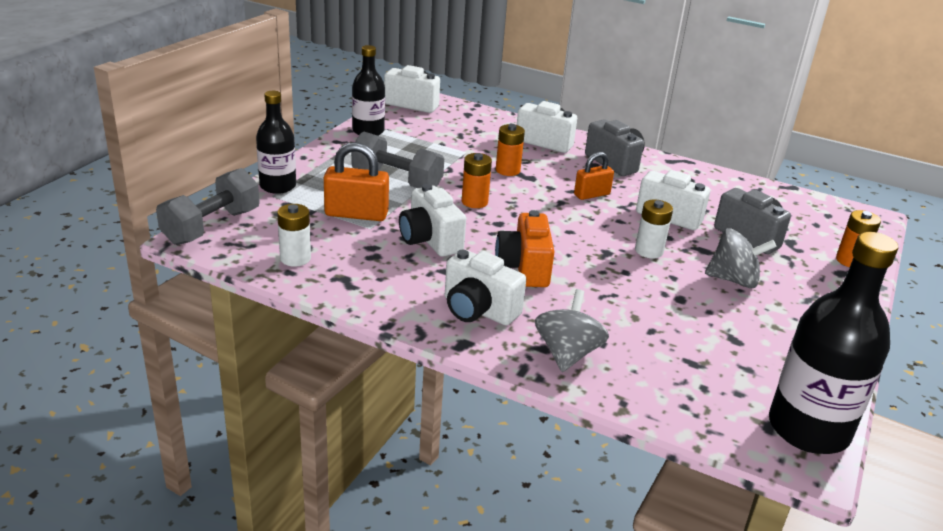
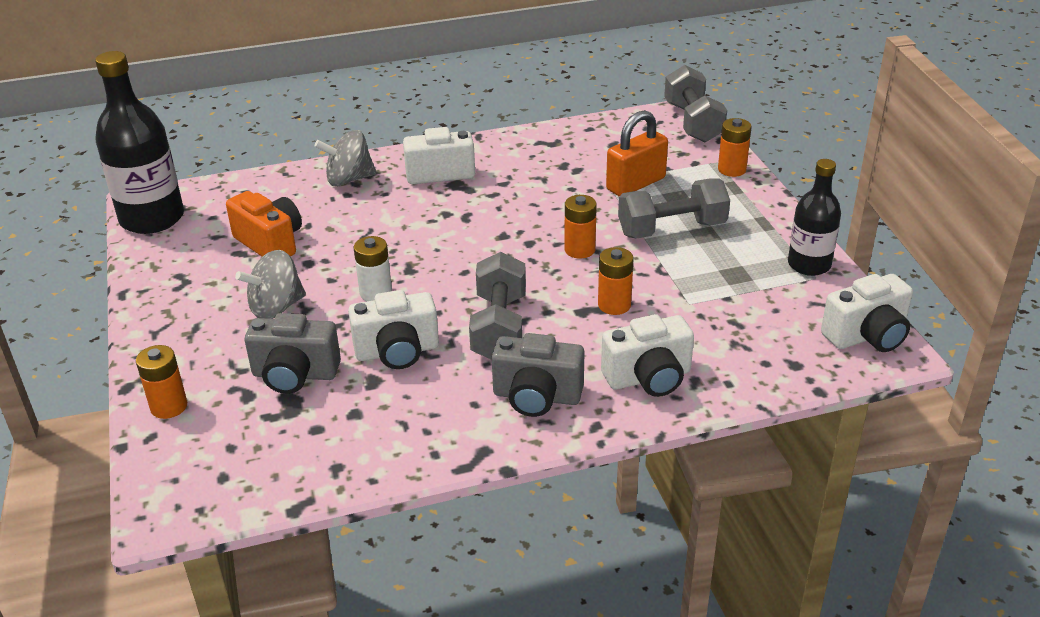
camera: 140 degrees right, 5 degrees up
(278, 186) = (732, 169): black bottle -> orange battery
(295, 258) = (603, 136): white battery -> none
(430, 240) = (550, 197): white camera -> none
(524, 268) = (453, 217): orange camera -> orange camera (270, 243)
(567, 354) = (349, 179): grey spinning top -> grey spinning top turned 105 degrees clockwise
(592, 195) = (499, 327): orange padlock -> grey dumbbell

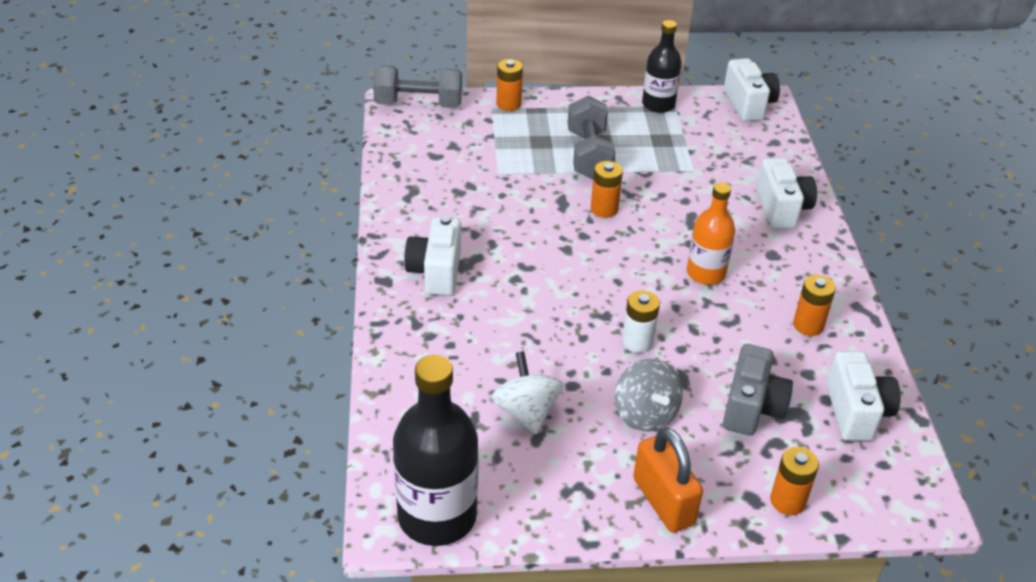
camera: 80 degrees left, 5 degrees up
(270, 243) = (526, 412): orange camera -> white spinning top
(349, 179) = (420, 339): grey spinning top -> none
(397, 351) = (728, 338): white camera -> white camera (856, 412)
(499, 327) = (706, 273): grey dumbbell -> orange bottle
(536, 397) = (797, 268): grey camera -> none
(614, 305) = (688, 206): orange battery -> orange battery (808, 325)
(635, 184) = (510, 158): orange padlock -> orange padlock (663, 501)

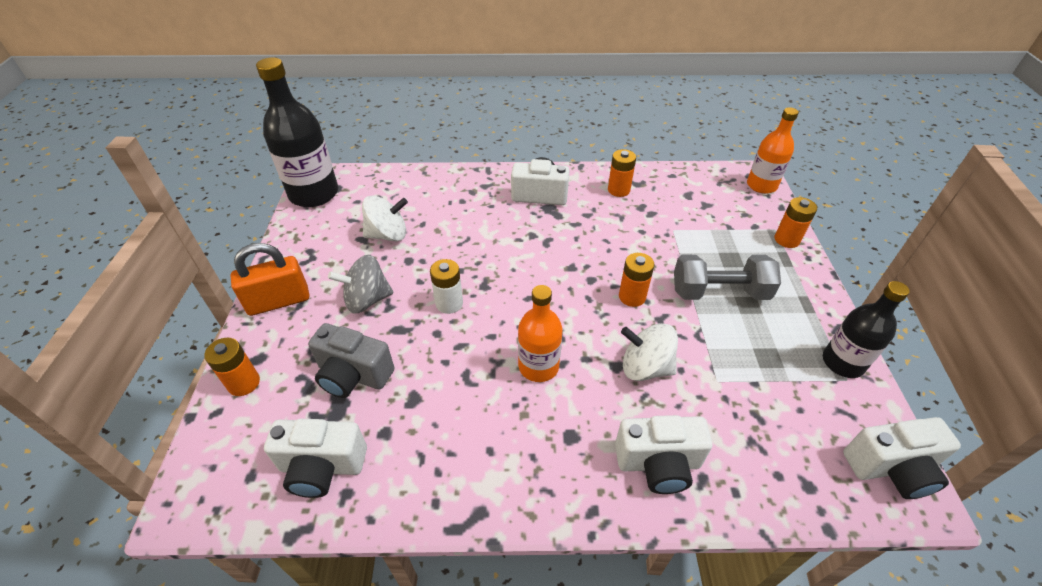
camera: 95 degrees right, 5 degrees up
(418, 104) = (761, 185): grey dumbbell -> orange bottle
(690, 208) = (645, 367): none -> white spinning top
(808, 325) = (453, 448): orange battery -> orange battery (618, 190)

